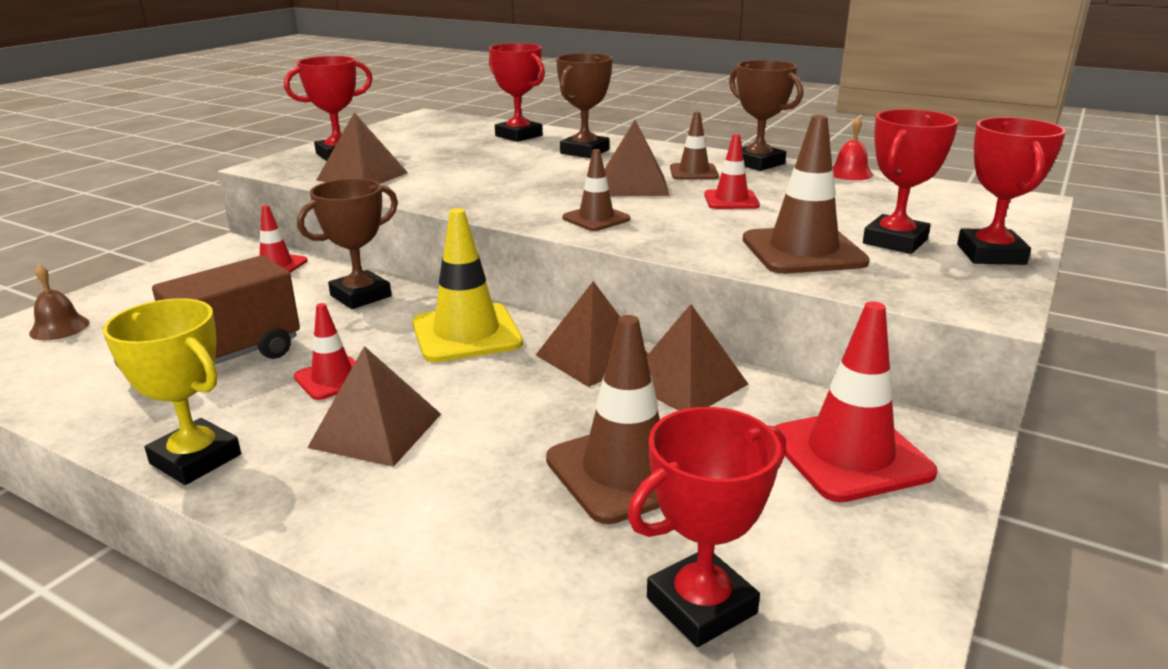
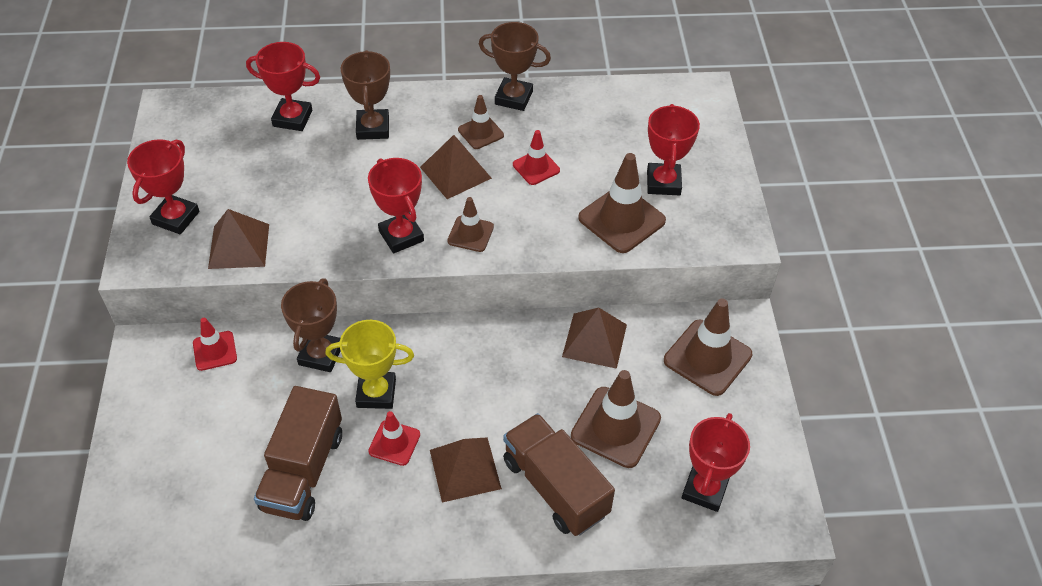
camera: 35 degrees left, 25 degrees up
(59, 328) = (142, 498): brown bell -> none
(195, 459) = (391, 544): yellow trophy -> yellow trophy (376, 393)
(465, 496) = (555, 487): none -> brown truck
(466, 333) = (432, 359): yellow traffic cone -> none
(593, 357) = (526, 343): brown pyramid -> none
(850, 173) = (584, 90): red bell -> none
(850, 455) = (707, 357): red traffic cone -> brown traffic cone
(990, 254) = (719, 176): red trophy -> red trophy (401, 236)

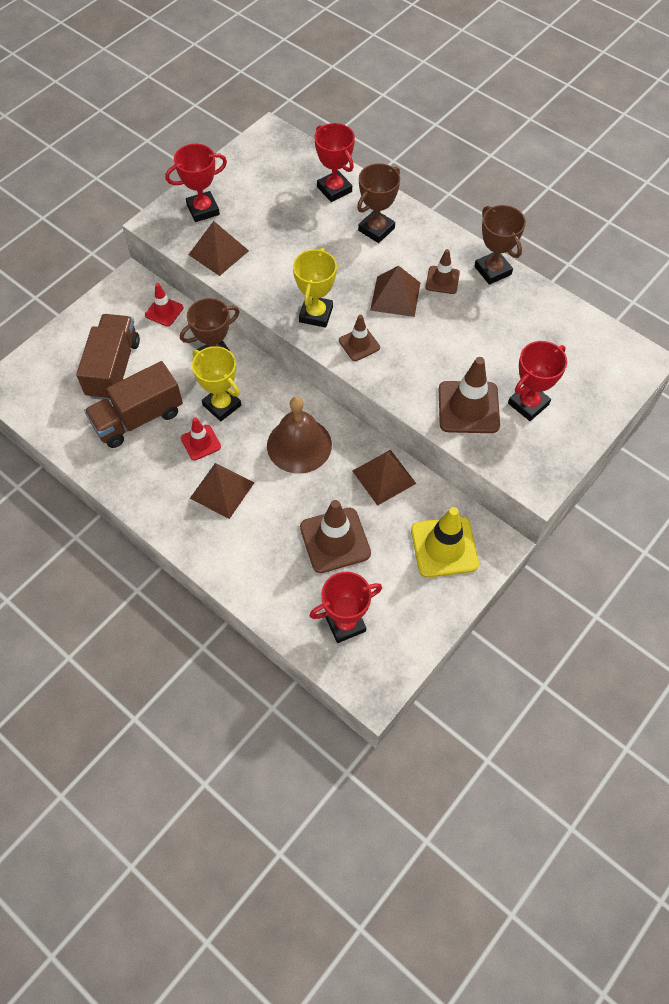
camera: 45 degrees right, 10 degrees up
(401, 236) = (316, 314): red trophy -> yellow trophy
(490, 371) = (299, 445): none -> brown bell
(536, 167) = (452, 330): red traffic cone -> none
(555, 487) = (260, 544): brown truck -> brown truck (114, 368)
(707, 357) = (444, 547): brown traffic cone -> yellow traffic cone

